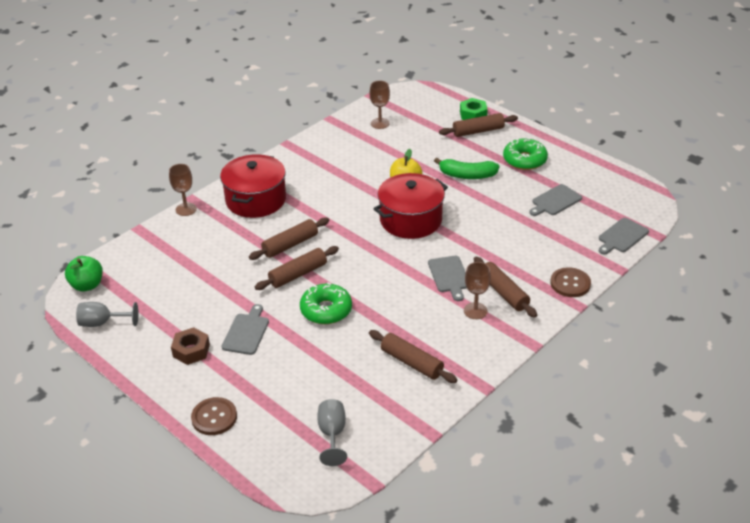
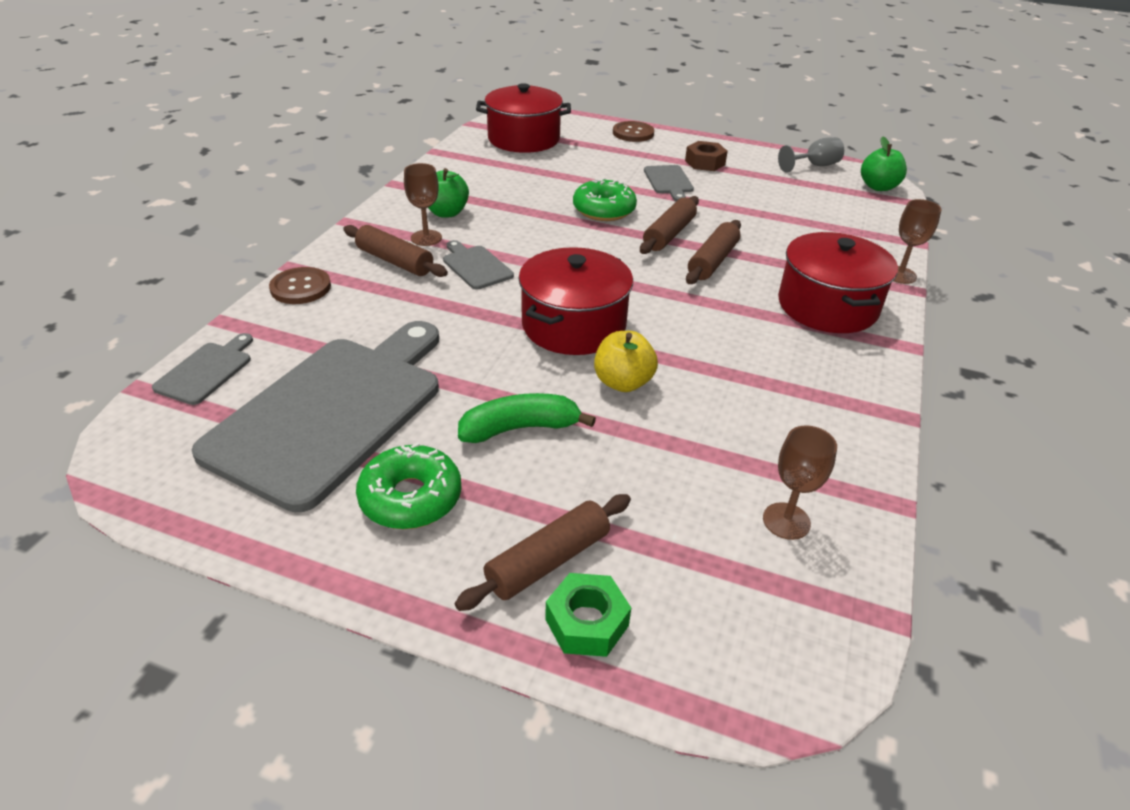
camera: 155 degrees right, 0 degrees up
(332, 434) = (523, 139): grey goblet -> red pot
(411, 362) = (479, 187): brown rolling pin -> none
(451, 336) = (446, 213): none -> green apple
(555, 201) = (331, 412): grey cutting board -> grey cutting board, size x2.42

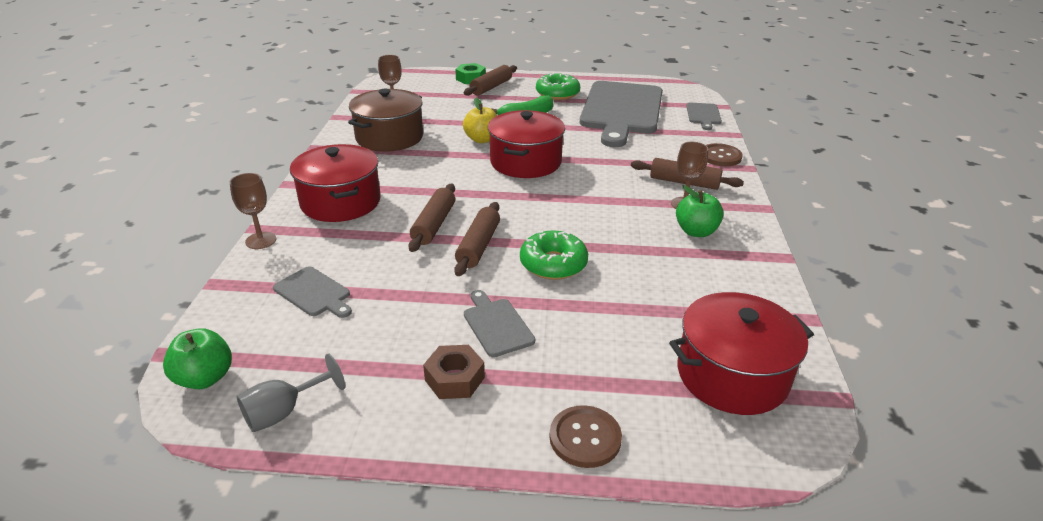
camera: 165 degrees right, 5 degrees down
(475, 266) = (623, 188): grey cutting board -> grey cutting board (314, 293)
(782, 418) = (389, 137): none -> brown pot

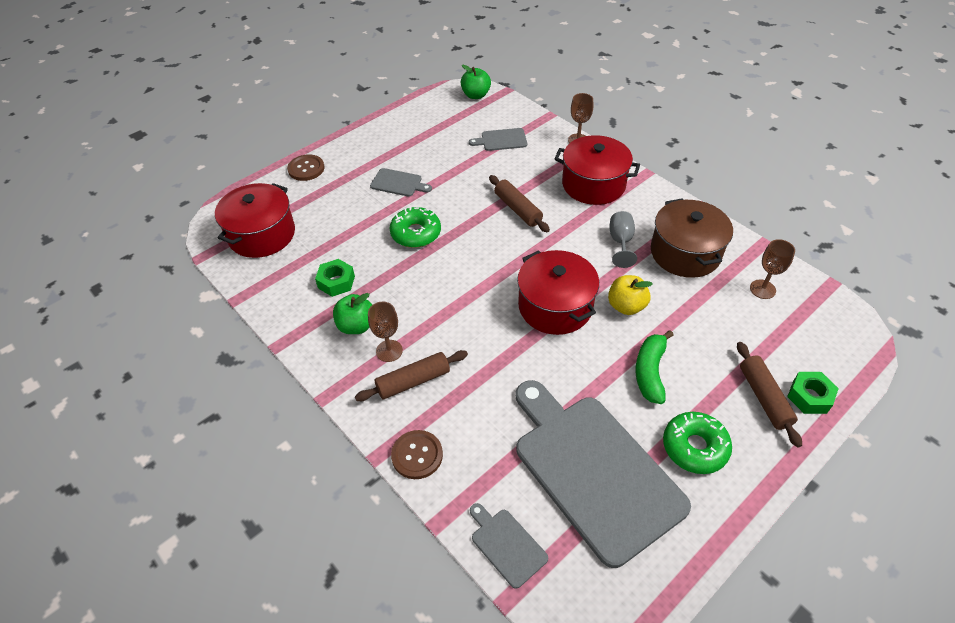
camera: 135 degrees right, 15 degrees up
(284, 412) = (428, 106): grey goblet -> grey goblet (620, 242)
(454, 379) = (384, 153): brown nut -> none
(478, 246) = (471, 215): brown rolling pin -> none
(682, 271) = (336, 282): none -> green nut

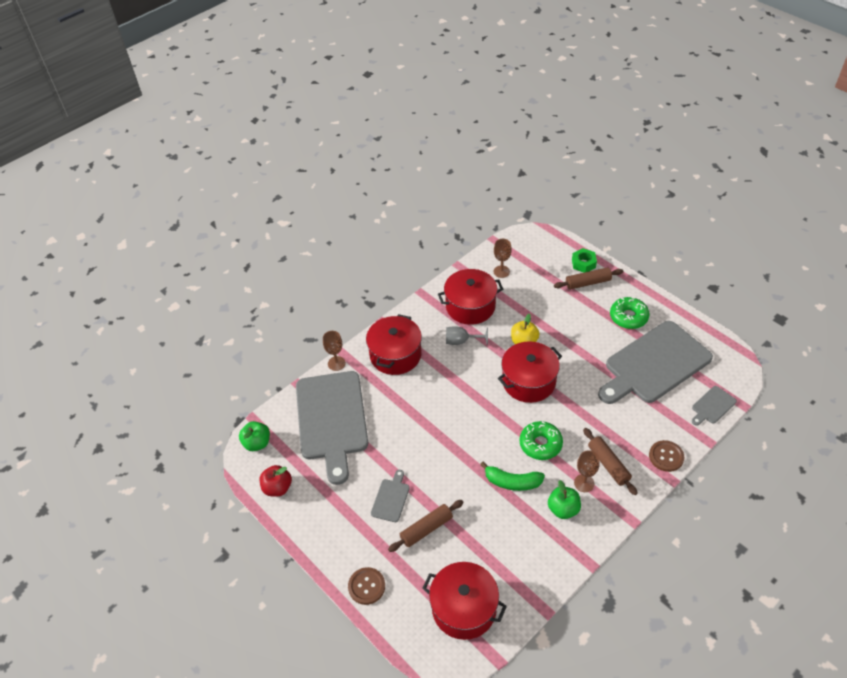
camera: 90 degrees left, 0 degrees up
(336, 282) = (518, 531): green nut -> none
(416, 233) = (457, 477): green donut -> green donut (540, 444)
(423, 110) = (277, 488): none -> red apple
(501, 140) = (332, 419): grey cutting board -> grey cutting board, size x2.42
(518, 209) = (426, 405): brown rolling pin -> brown rolling pin (426, 529)
(650, 372) = (578, 333): green banana -> green banana (512, 482)
(685, 253) = (470, 306): brown pot -> red pot

